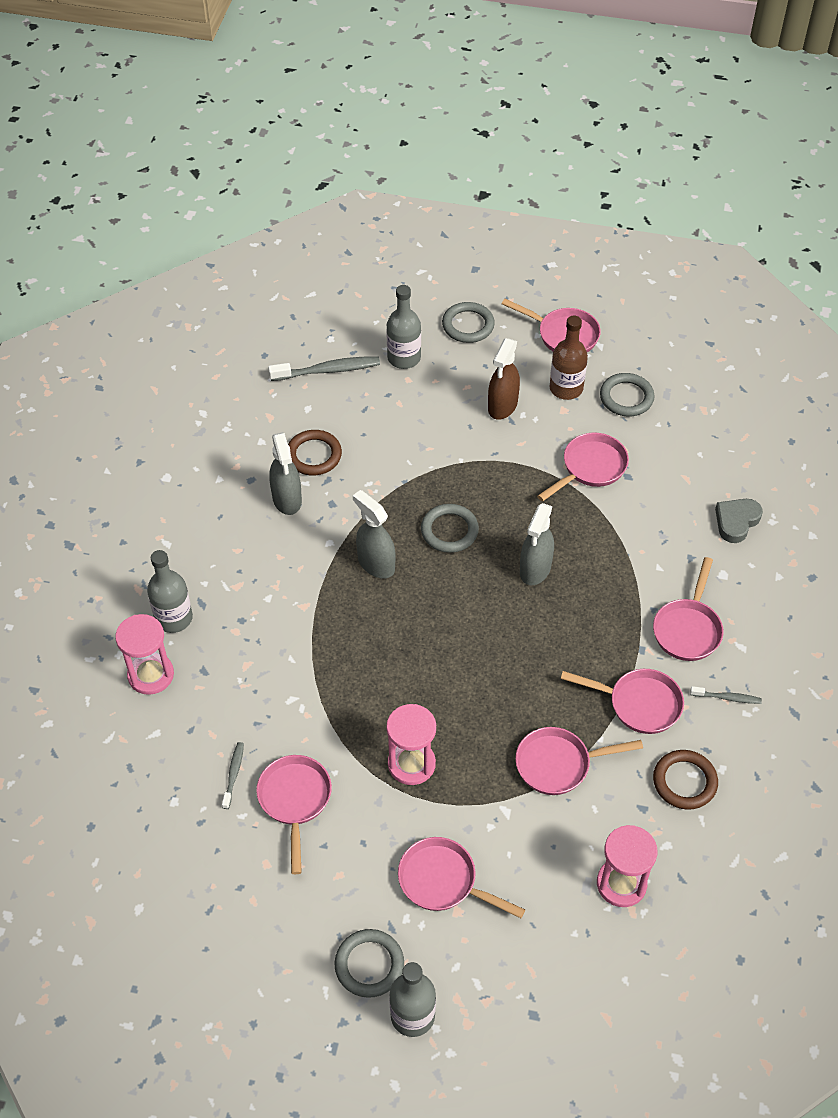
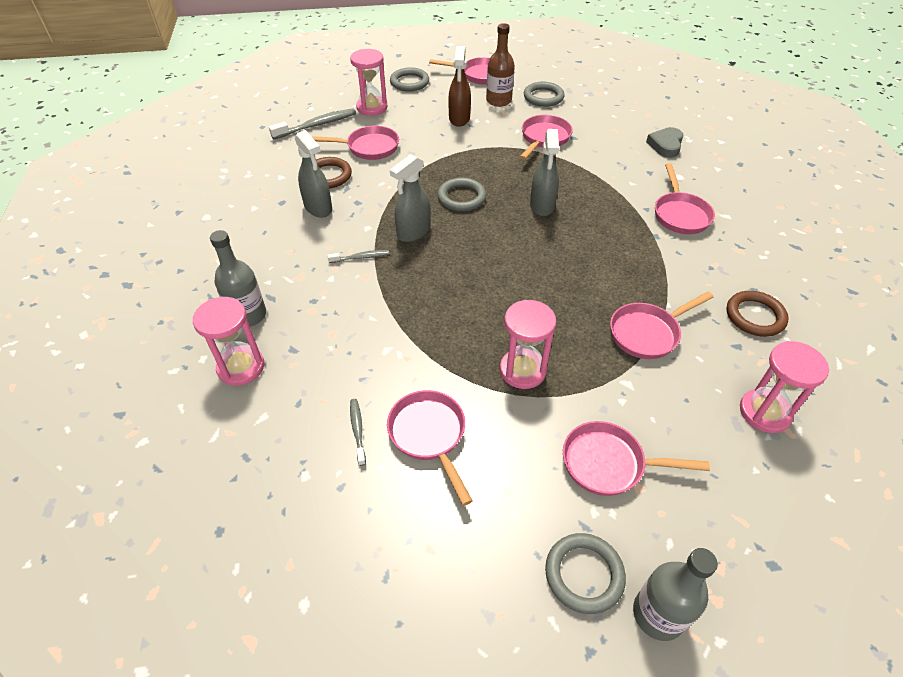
camera: 20 degrees left, 5 degrees down
(376, 563) = (413, 232): grey spray bottle -> grey spray bottle turned 75 degrees counterclockwise
(404, 358) = (372, 107): grey bottle -> pink hourglass
(639, 704) = (680, 272): pink pan -> pink pan (368, 147)
(727, 698) = (741, 250): grey toothbrush -> grey toothbrush (361, 257)

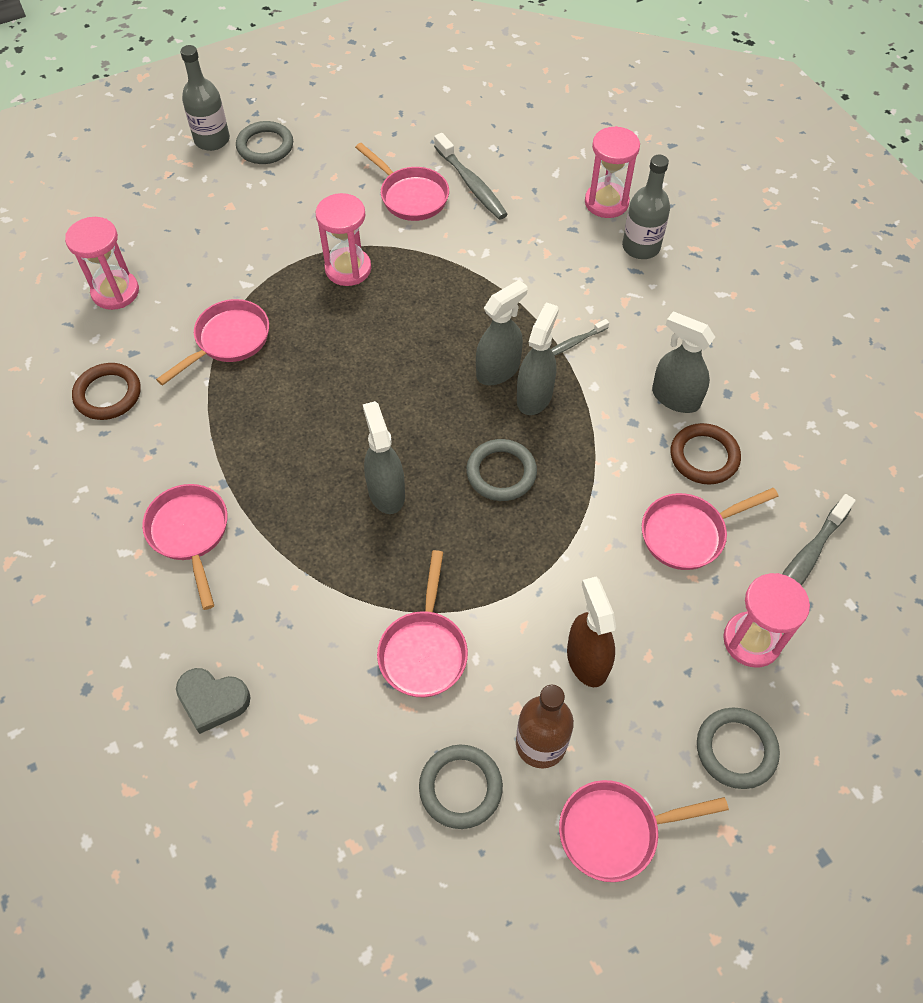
camera: 160 degrees right, 10 degrees up
(357, 430) = (471, 184): grey toothbrush -> grey toothbrush, size x1.82
(430, 254) = (498, 370): none -> grey spray bottle
(609, 464) = (255, 215): pink pan -> none
(665, 145) = (212, 700): grey heart -> grey heart turned 105 degrees clockwise

